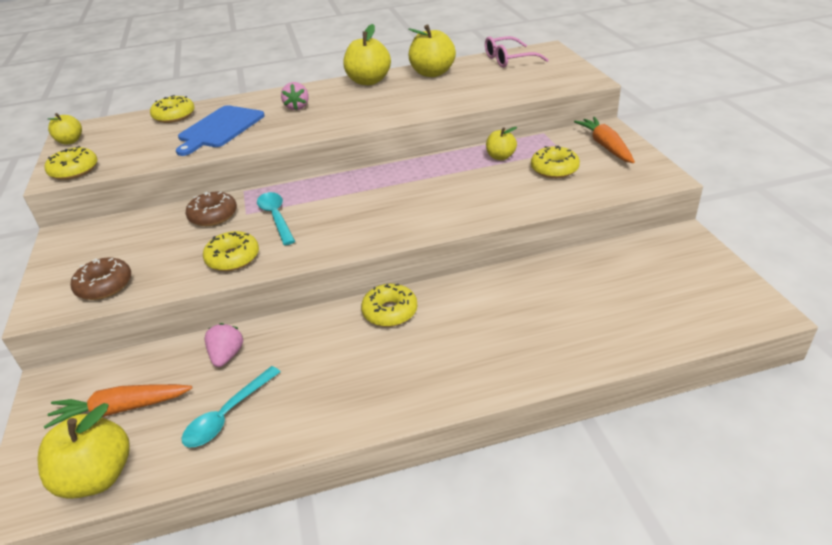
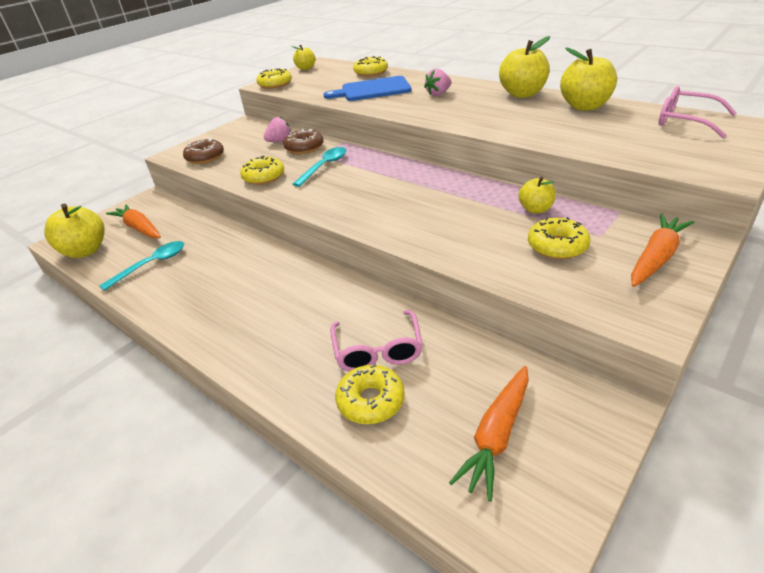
camera: 55 degrees right, 0 degrees up
(227, 356) = (204, 235): pink strawberry -> pink strawberry (280, 141)
(227, 415) = (152, 264): turquoise spoon -> turquoise spoon turned 135 degrees clockwise
(390, 312) = (297, 273): yellow donut -> yellow donut (371, 401)
(545, 305) = (378, 351): none -> pink glasses
(673, 287) = (496, 435): none -> orange carrot

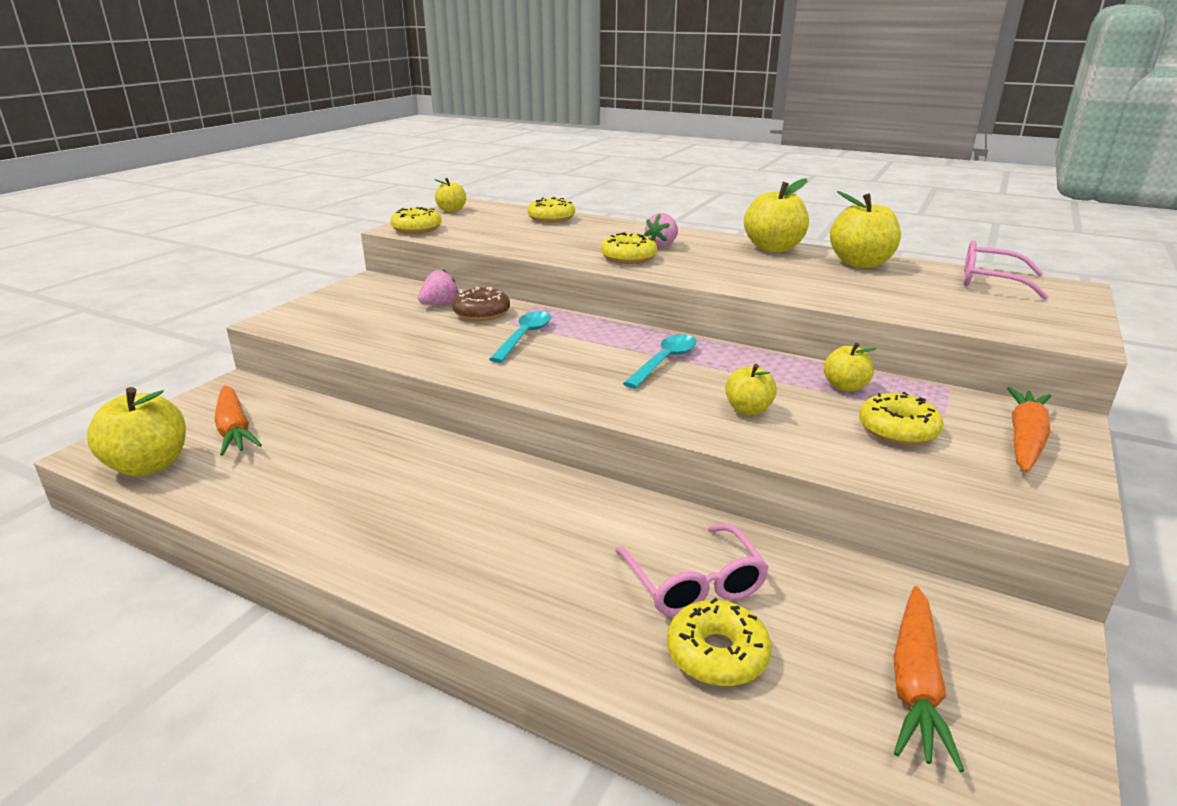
camera: 15 degrees left, 10 degrees down
(139, 228) = (234, 429): orange carrot -> orange carrot turned 150 degrees counterclockwise
(152, 264) = (278, 481): turquoise spoon -> turquoise spoon (664, 361)
(205, 157) = (330, 325): brown donut -> none
(264, 177) = (438, 351): yellow donut -> yellow donut (628, 258)
(372, 90) = (566, 239): blue cutting board -> none
(452, 226) = (748, 410): none -> yellow apple

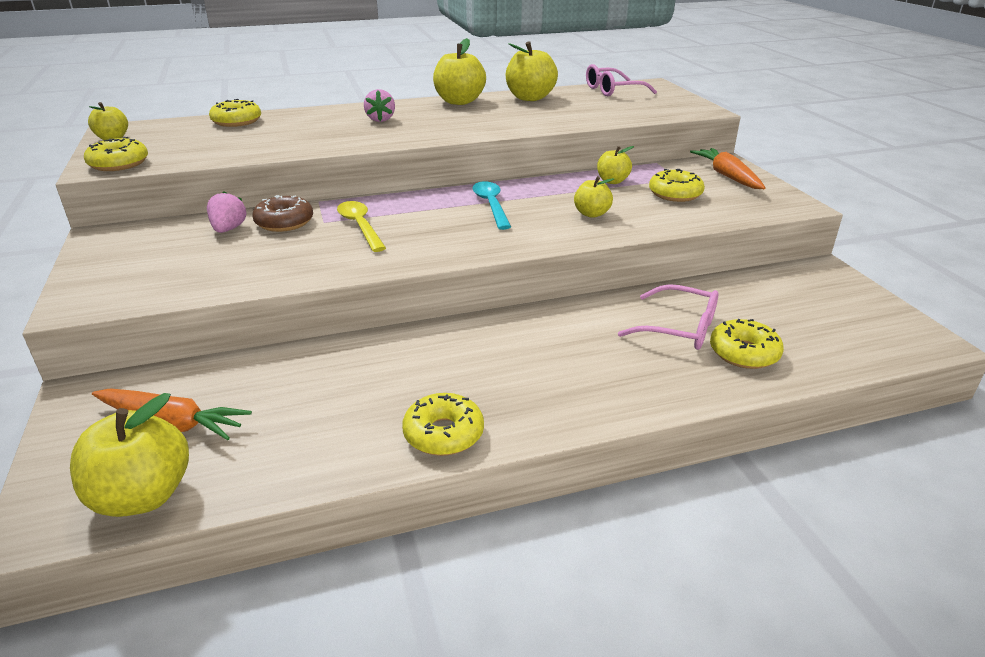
camera: 45 degrees left, 5 degrees up
(524, 337) = (360, 226): turquoise spoon -> yellow spoon
(628, 258) = (377, 135): yellow donut -> yellow donut (443, 434)
(915, 684) = (822, 315): orange carrot -> none

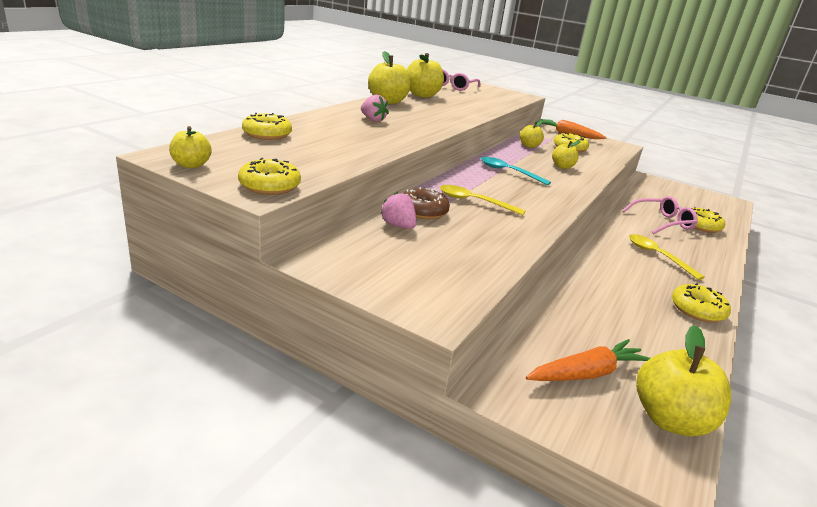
camera: 45 degrees left, 5 degrees down
(553, 361) = (657, 256): none -> yellow spoon

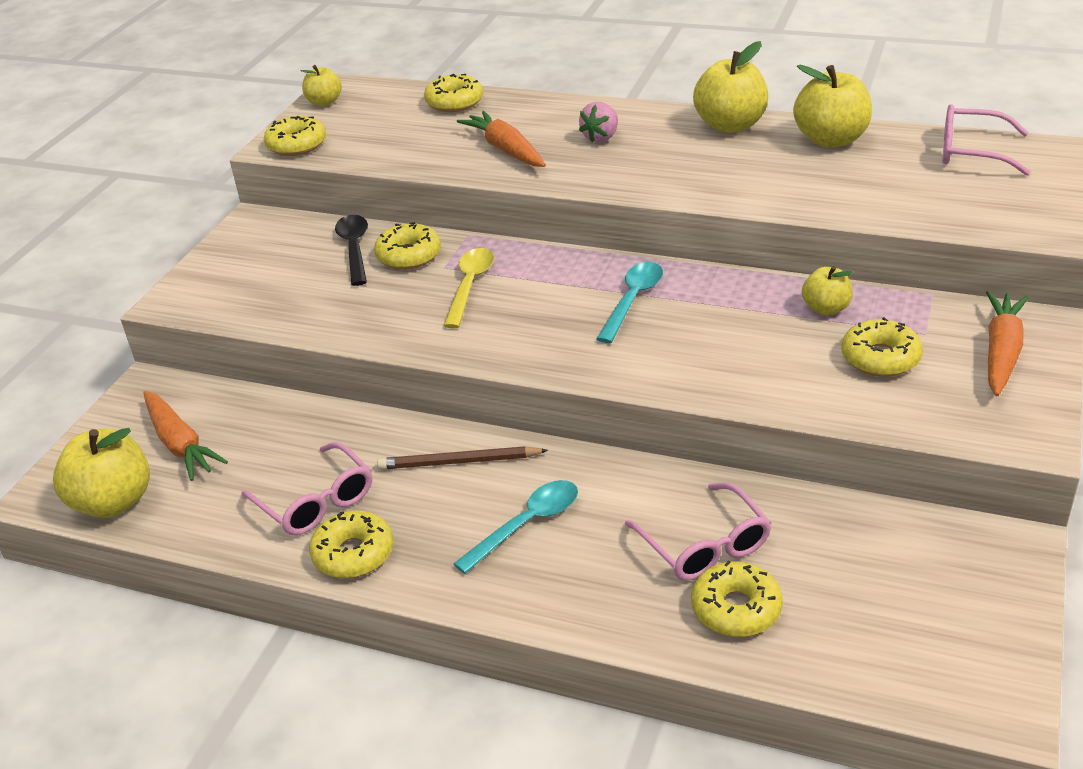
camera: 85 degrees right, 10 degrees up
(363, 138) = (505, 149): none -> orange carrot
(398, 226) = (354, 249): pink strawberry -> black spoon
(423, 211) = (409, 256): brown donut -> yellow donut
(562, 167) = (730, 354): yellow apple -> none
(606, 264) = (459, 462): none -> brown pencil
(651, 317) = (316, 502): none -> pink glasses
(657, 256) = (527, 524): yellow spoon -> turquoise spoon

